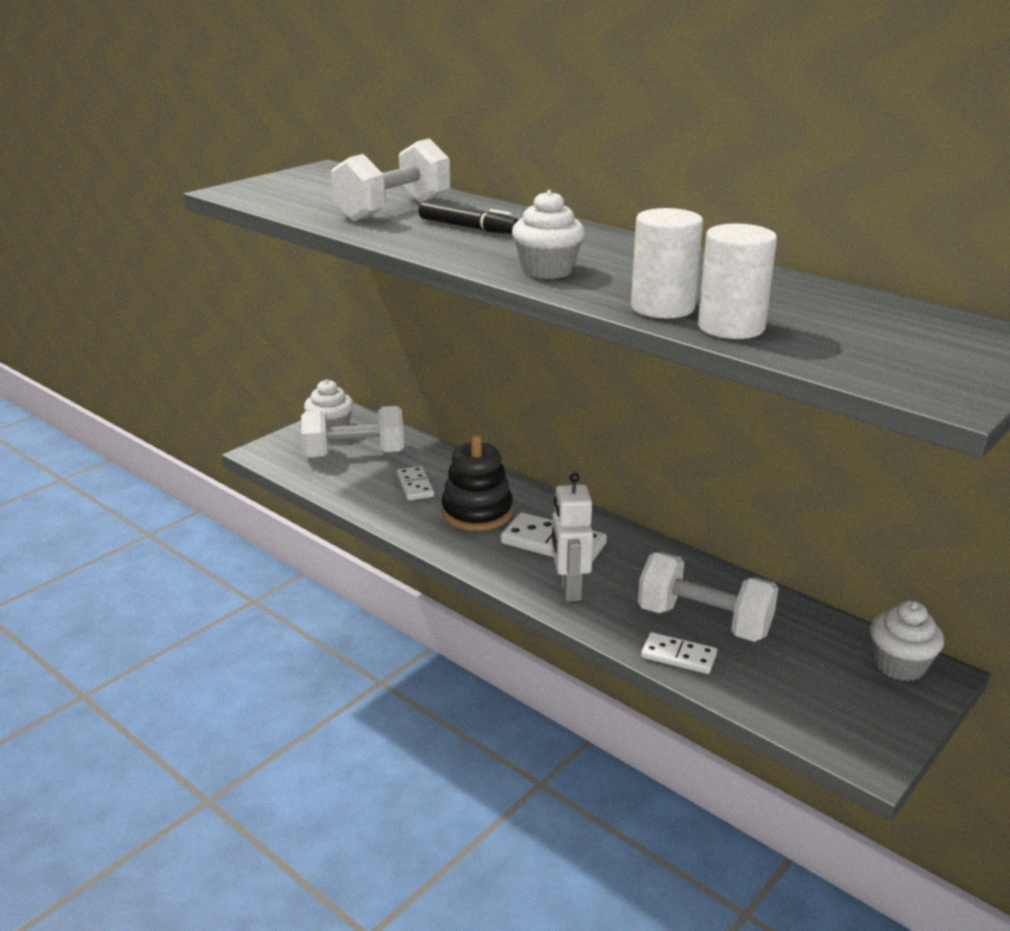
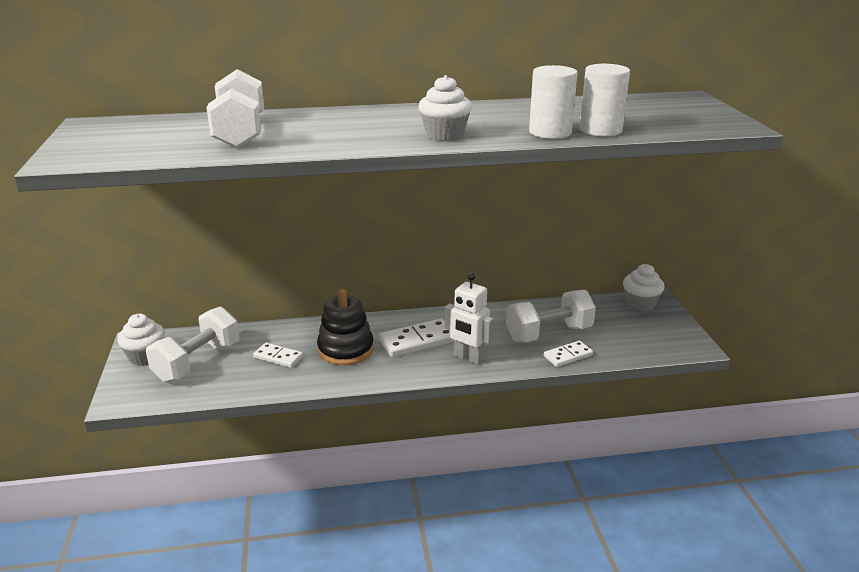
camera: 50 degrees left, 0 degrees up
(468, 227) = (325, 128): black marker -> none

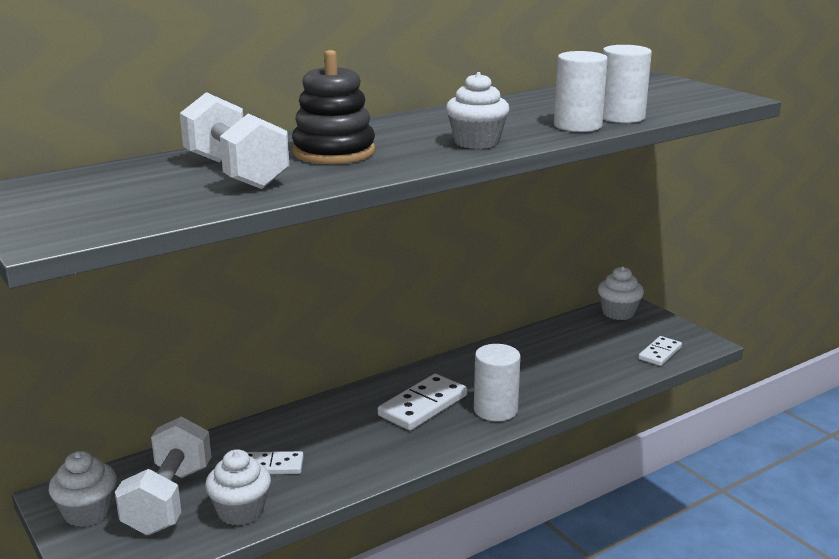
camera: 25 degrees left, 5 degrees down
(232, 383) = (240, 511): none -> white cupcake
(345, 350) = (348, 436): black stacking toy -> black stacking toy (334, 152)
(468, 358) = (495, 410): white robot -> white cylinder
(548, 333) = (556, 364): white dumbbell -> none
(568, 355) = (594, 381): white domino -> white domino (660, 353)

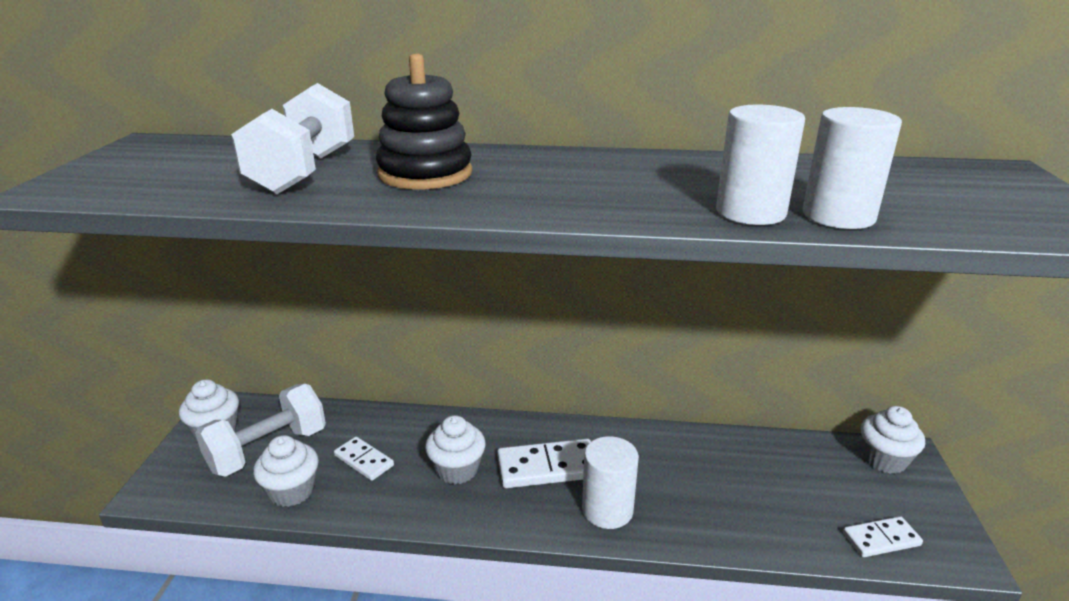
camera: 40 degrees right, 5 degrees up
(476, 142) = (581, 201): white cupcake -> white cupcake (457, 470)

